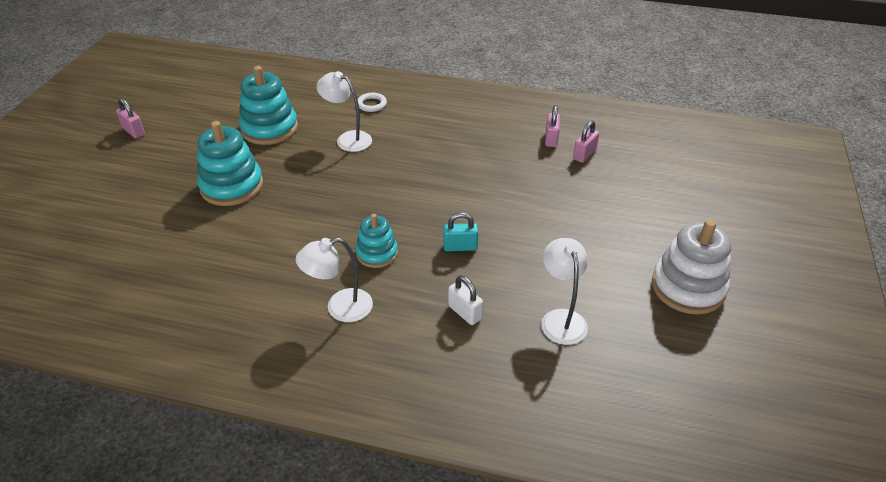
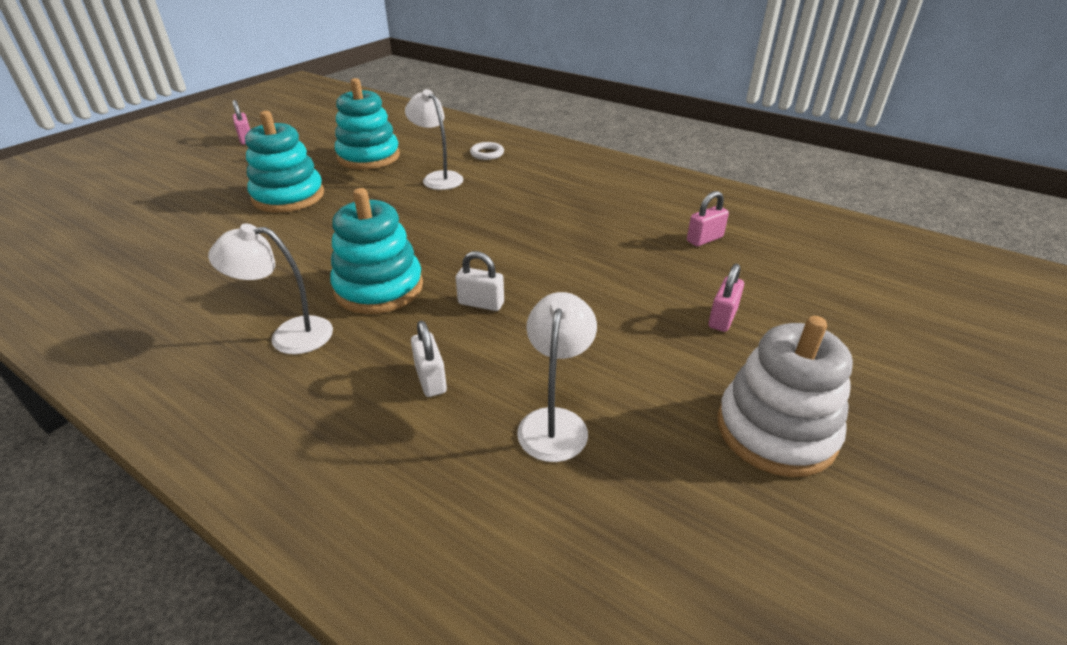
camera: 20 degrees right, 5 degrees down
(377, 253) = (379, 288): turquoise stacking toy -> turquoise stacking toy, size x1.64
(460, 247) = (481, 303): turquoise padlock -> white padlock
(551, 139) = (670, 217): pink padlock -> pink padlock (722, 318)

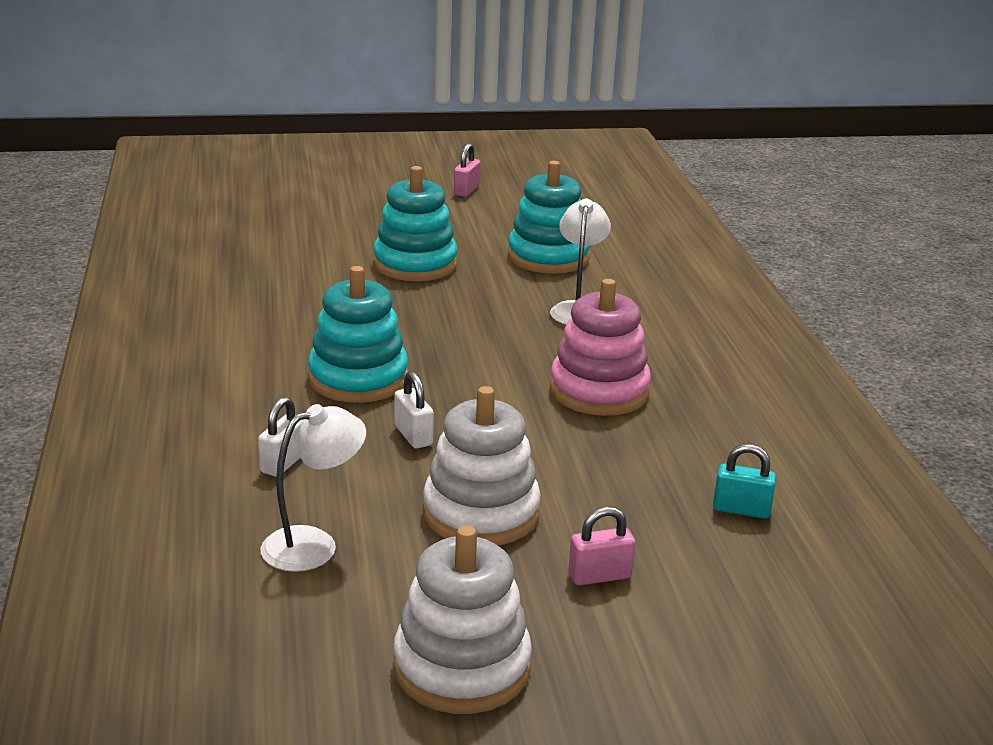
camera: 45 degrees right, 10 degrees down
(289, 335) = (244, 377): white lamp -> none
(487, 154) = (677, 308): white ring -> none
(531, 216) = (599, 391): none -> pink stacking toy
(605, 325) = (481, 513): none -> white stacking toy
(704, 239) = (741, 510): pink padlock -> turquoise padlock

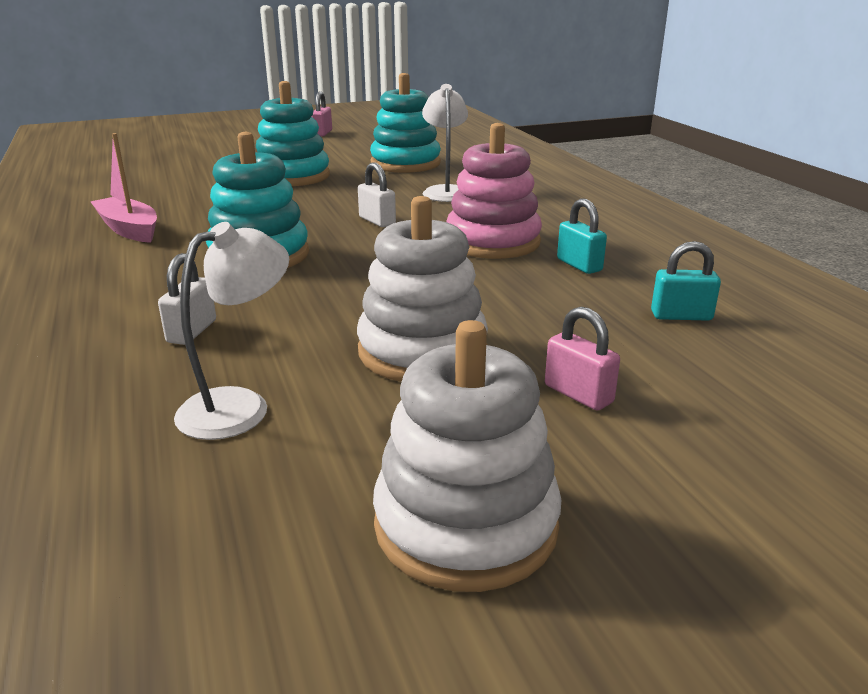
camera: 10 degrees left, 0 degrees up
(235, 326) = (129, 229): none -> pink boat
(413, 436) = (327, 293): white padlock -> white padlock (377, 221)
(599, 576) = (578, 394): pink padlock -> pink padlock turned 75 degrees clockwise
(674, 434) = (579, 265): none -> turquoise padlock

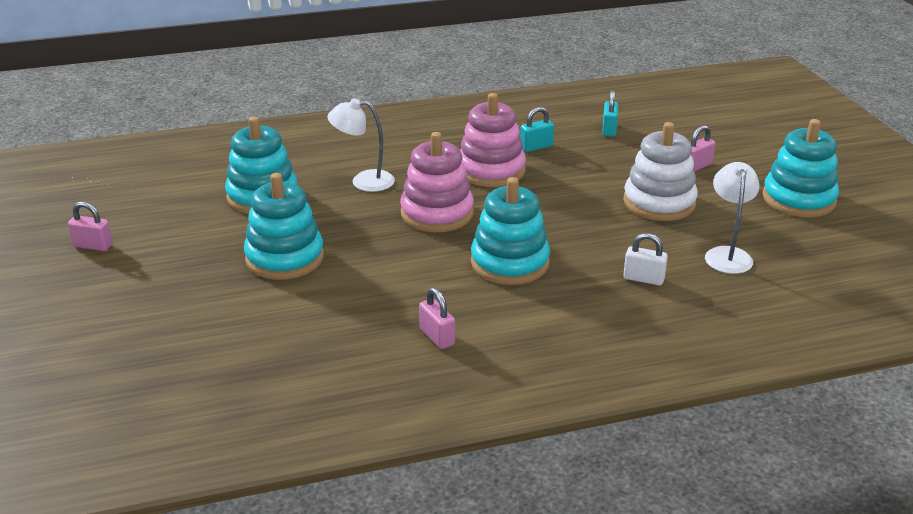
camera: 85 degrees left, 5 degrees up
(129, 229) = (437, 337): pink boat -> pink padlock
(240, 406) = (727, 254): white lamp -> white lamp turned 45 degrees clockwise
(377, 221) = (437, 213): white padlock -> pink stacking toy
(466, 524) = (798, 199): white stacking toy -> turquoise stacking toy

